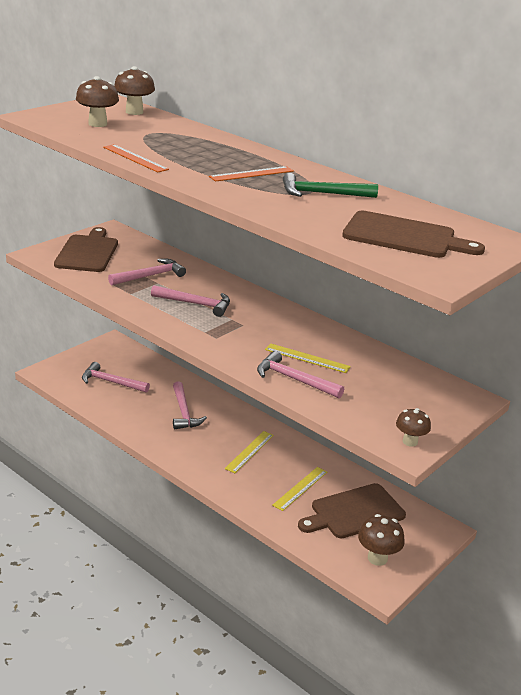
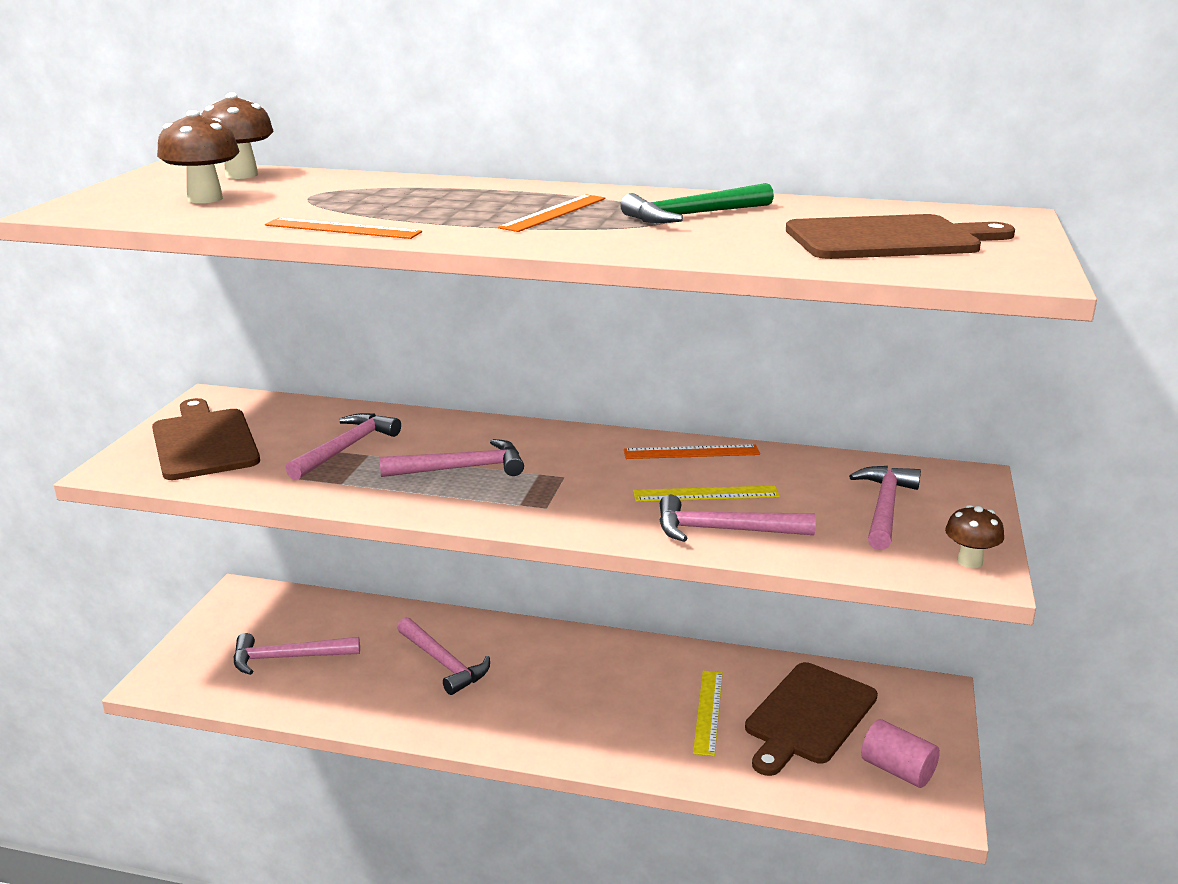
camera: 25 degrees left, 5 degrees down
(249, 451) = (591, 685): yellow ruler -> none
(326, 333) = (691, 452): none -> orange ruler
(377, 558) = (897, 770): brown mushroom -> pink cylinder
(399, 398) = (885, 508): none -> pink hammer

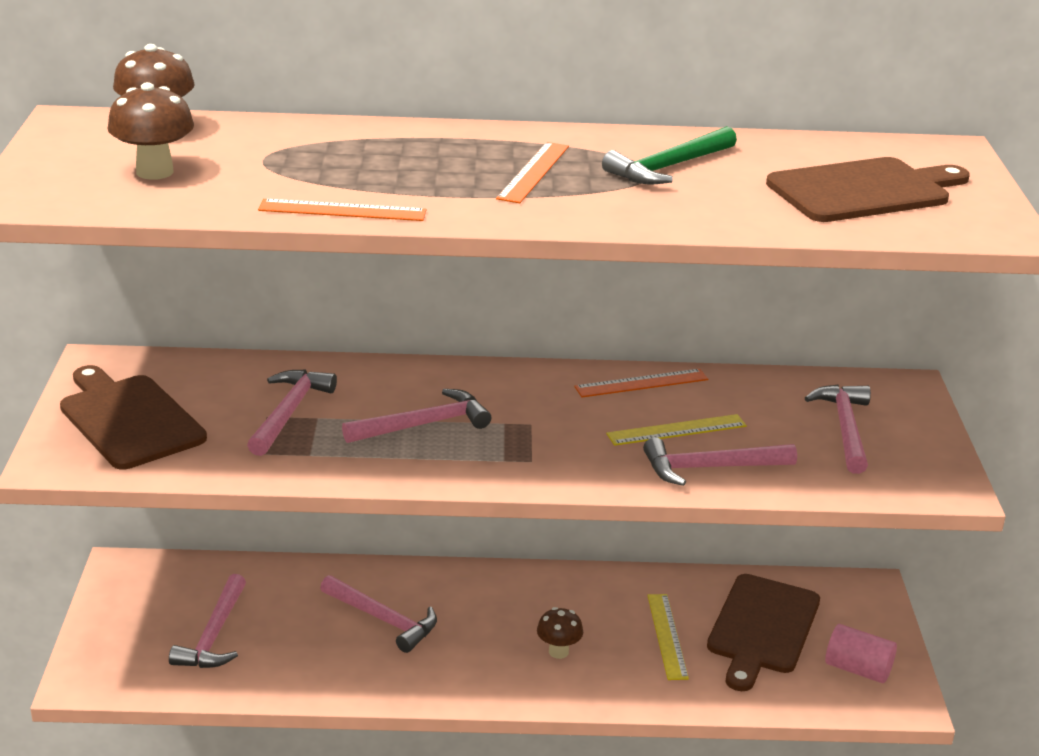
camera: 15 degrees left, 5 degrees up
(288, 658) = (214, 635): pink hammer -> pink hammer turned 60 degrees counterclockwise
(969, 561) = (937, 477): brown mushroom -> brown mushroom (558, 652)

